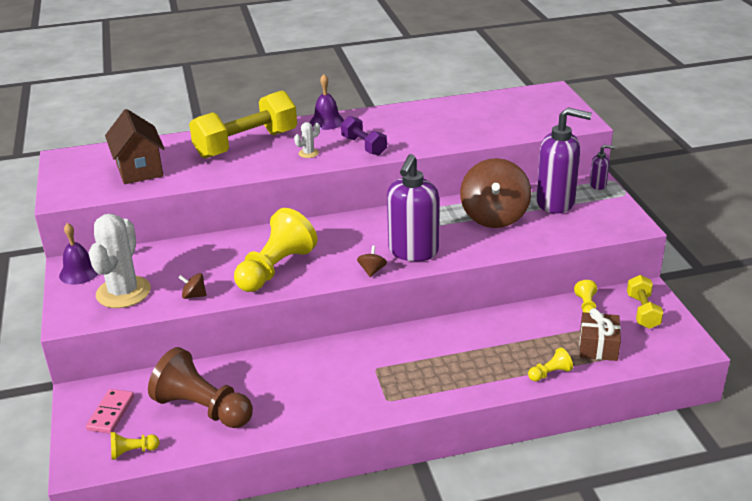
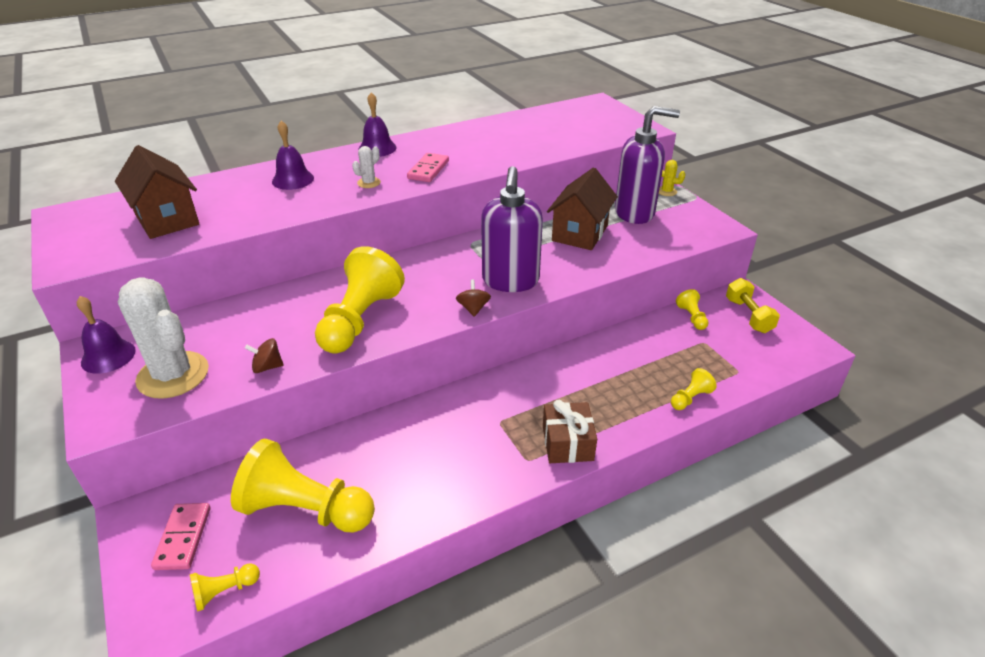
camera: 15 degrees left, 5 degrees up
(123, 292) = (173, 375): white cactus -> white cactus turned 45 degrees counterclockwise
(203, 408) = (305, 509): brown pawn -> yellow pawn
(246, 144) = (293, 179): yellow dumbbell -> purple bell
(364, 146) = (428, 170): purple dumbbell -> pink domino
(494, 216) = (580, 233): brown spinning top -> brown house
(598, 185) = (666, 191): purple soap dispenser -> yellow cactus
(598, 346) = (724, 359): brown gift -> brown gift (567, 443)

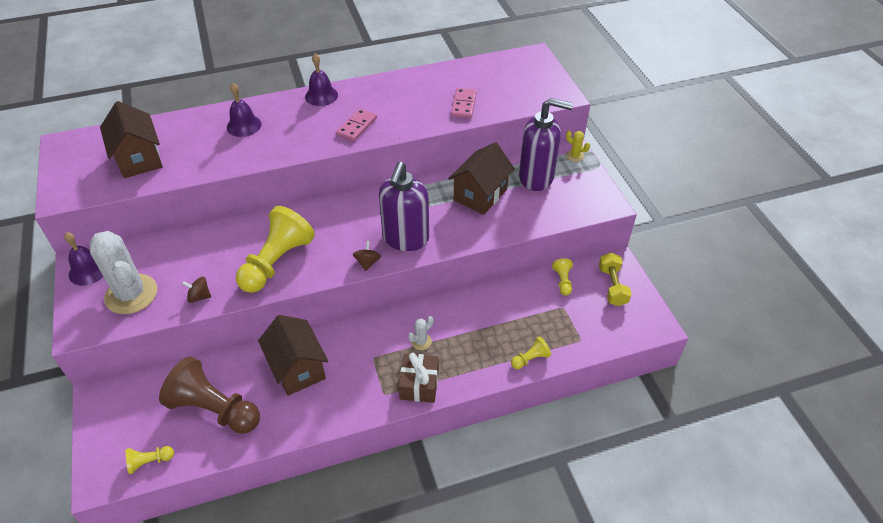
camera: 10 degrees right, 10 degrees up
(183, 538) = (128, 417): pink domino -> pink domino (464, 105)
(305, 509) = (214, 409): yellow pawn -> brown pawn
(369, 183) = (304, 136): white cactus -> white cactus (421, 341)
(406, 446) = (297, 368): none -> brown house

